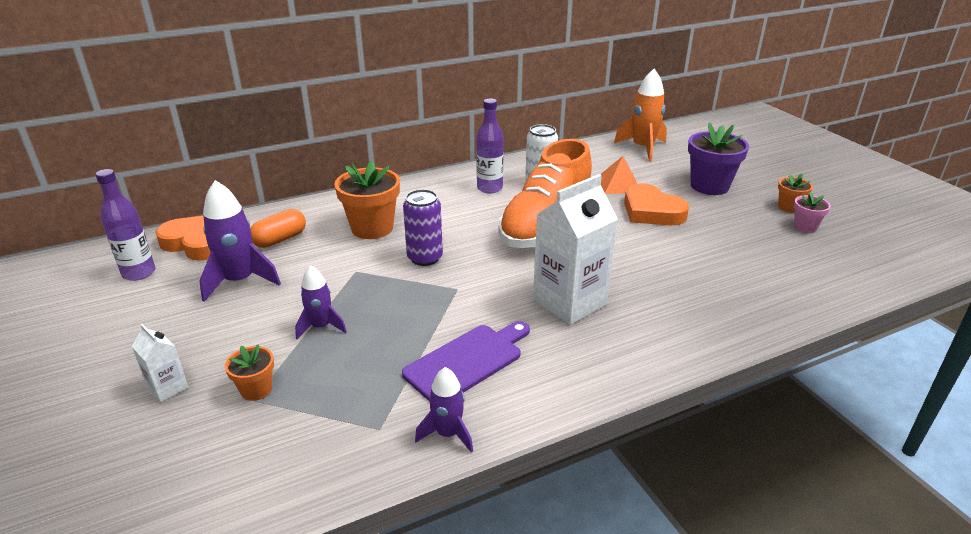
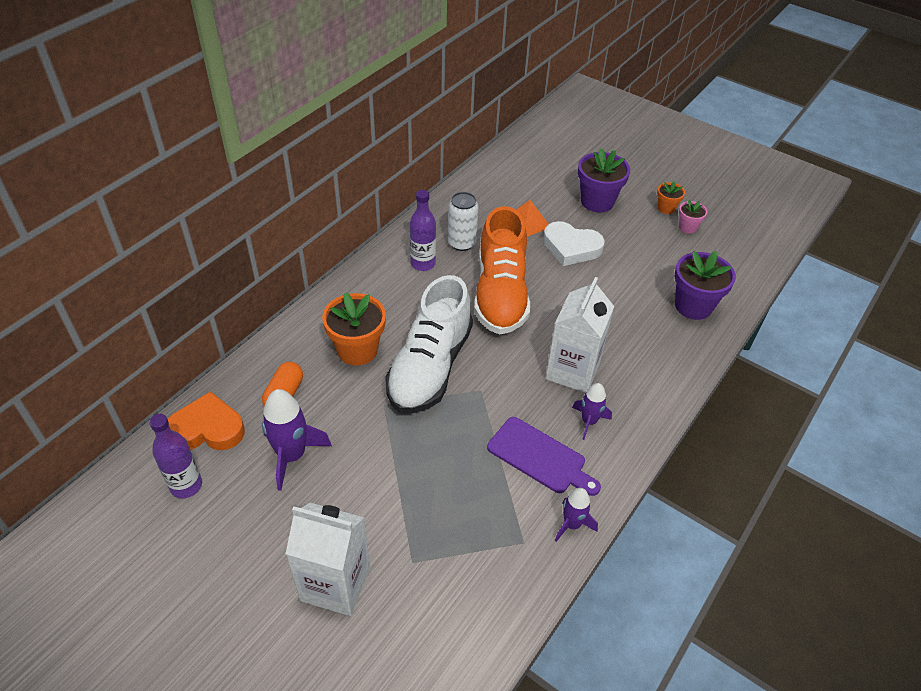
camera: 30 degrees left, 15 degrees up
(168, 388) = (335, 584): white carton -> white carton, size x2.12
(256, 390) = (407, 553): orange flower pot -> none
(321, 327) = (405, 473): purple rocket -> purple rocket (589, 421)
(425, 258) = (430, 367): purple can -> white shoe
(467, 361) = (540, 457): purple cutting board -> purple cutting board turned 105 degrees clockwise
(643, 148) = (518, 168): orange rocket -> none
(651, 211) = (571, 247): orange heart -> white heart
(763, 290) = (693, 306): none -> purple flower pot

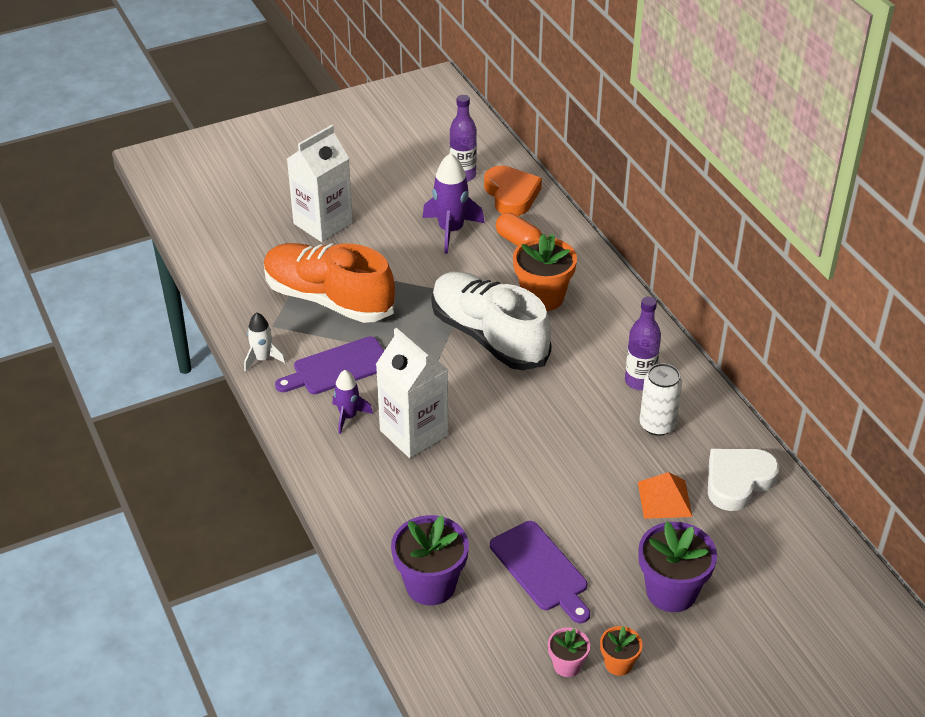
camera: 120 degrees right, 5 degrees down
(207, 429) = (511, 195): orange heart -> orange heart turned 45 degrees counterclockwise
(500, 293) = (555, 424): orange shoe -> orange shoe (329, 299)
(571, 247) = (595, 520): white heart -> white heart (738, 481)
(572, 524) = (262, 359): purple rocket -> white rocket
(632, 259) = (541, 569): none -> purple cutting board

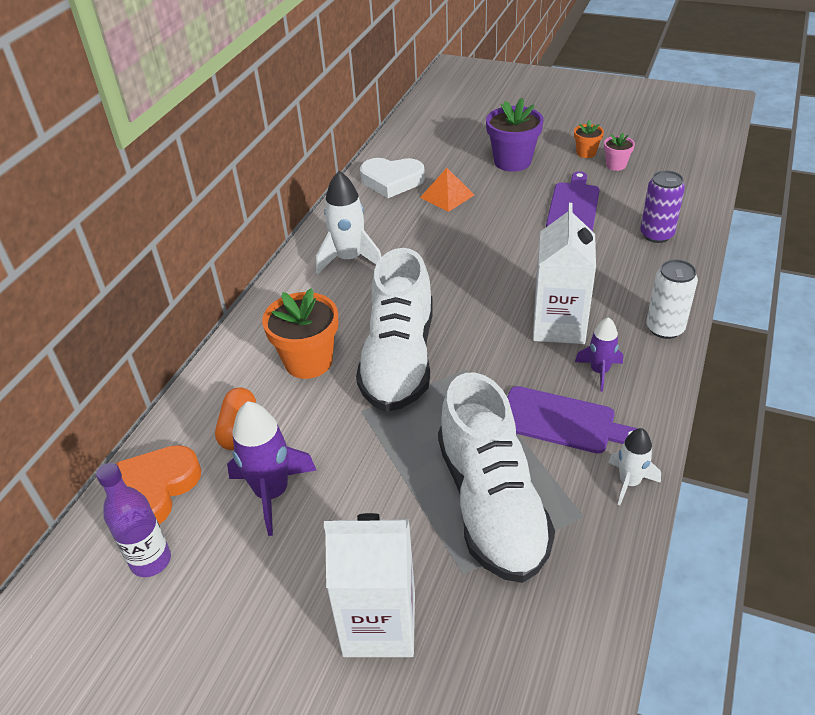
camera: 130 degrees left, 0 degrees up
(329, 299) = (491, 504): orange shoe -> white shoe
(430, 585) = (656, 235): purple flower pot -> purple can
(639, 381) = (349, 259): purple bottle -> white rocket
(657, 425) = (384, 230): white can -> white can (665, 328)

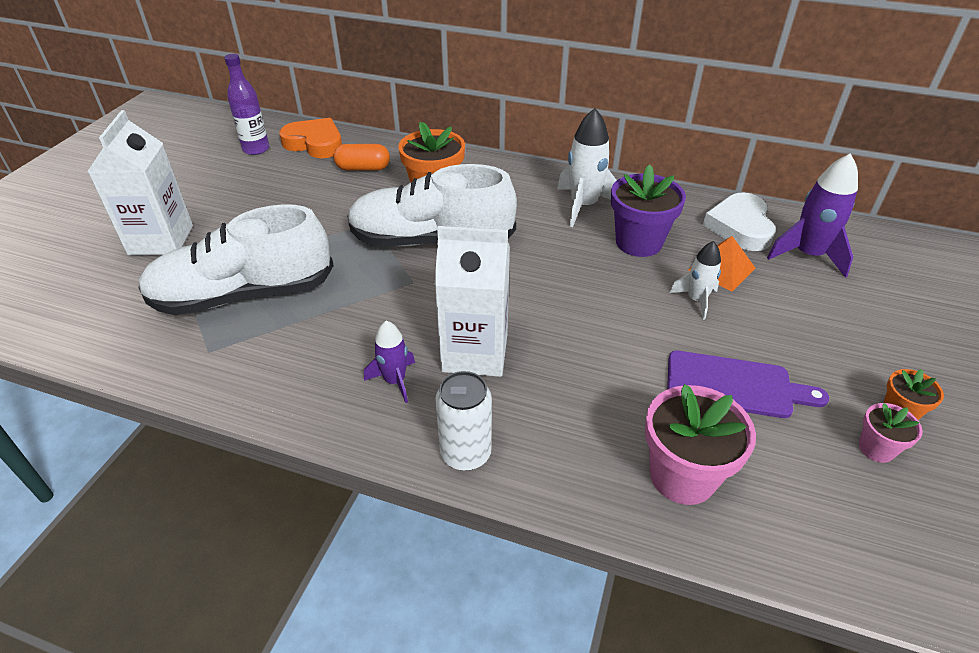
camera: 85 degrees right, 0 degrees up
(272, 493) = (295, 188): purple rocket -> purple rocket (807, 255)
(512, 161) = (831, 328): purple flower pot -> purple flower pot (638, 242)
(562, 421) = (327, 345): purple cutting board -> none
(629, 482) = (234, 388): white rocket -> white rocket (696, 300)
(656, 235) = (682, 476): purple can -> pink flower pot

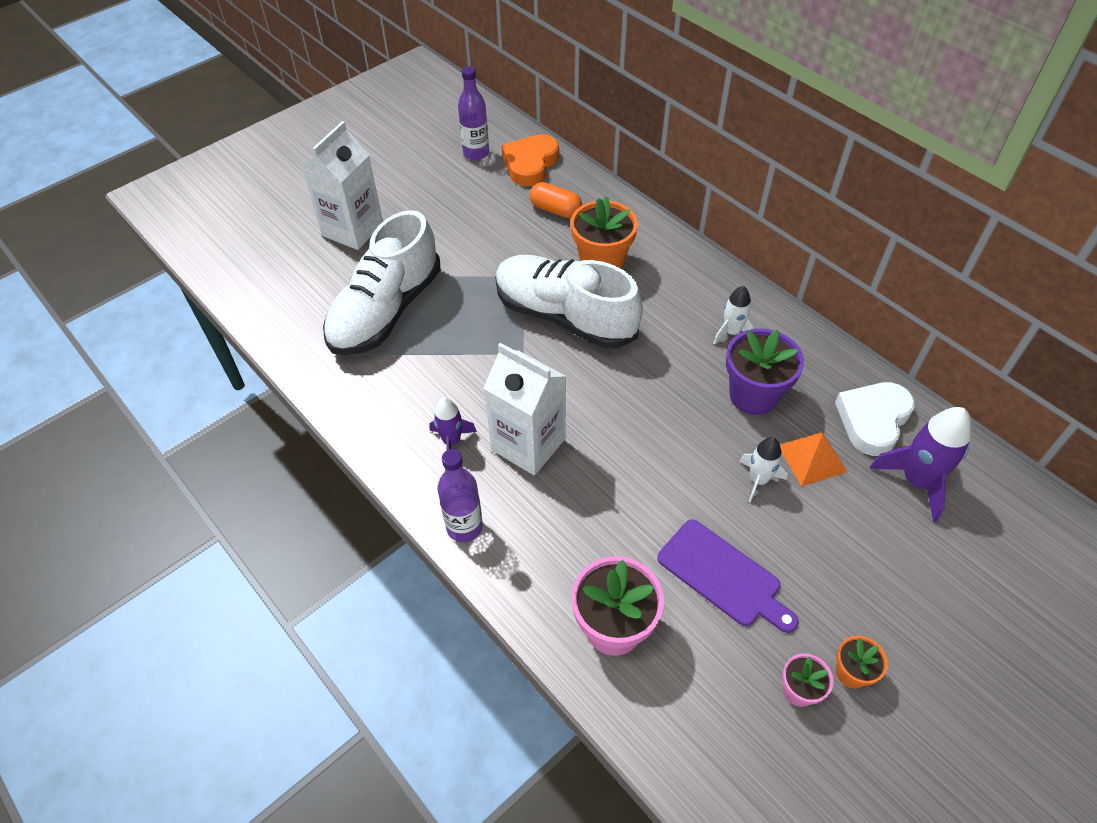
camera: 30 degrees right, 10 degrees up
(243, 295) = (386, 311): white shoe -> white shoe turned 75 degrees counterclockwise
(315, 143) = (530, 164): orange heart -> orange heart turned 120 degrees counterclockwise
(465, 453) = (464, 527): white can -> purple bottle
(583, 206) = (731, 332): white rocket -> white rocket, size x0.60

